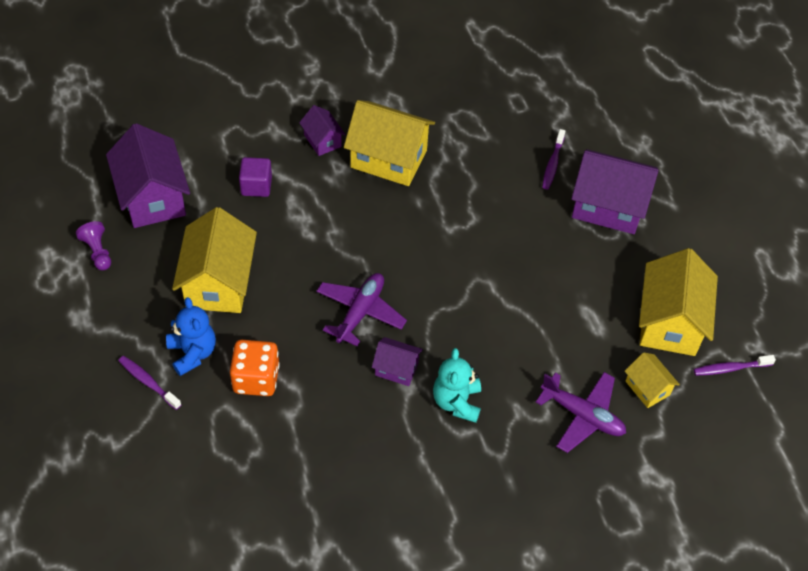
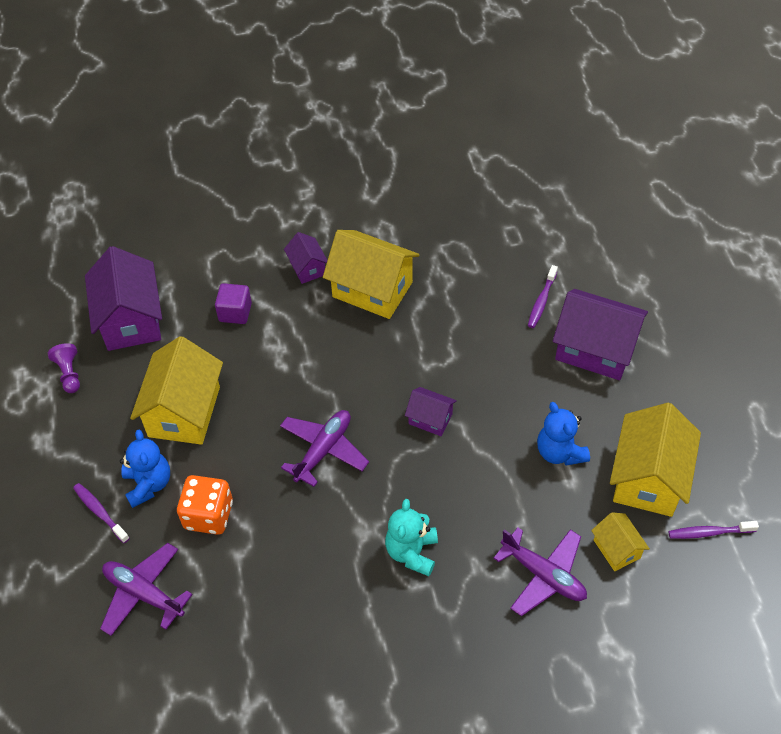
camera: 10 degrees right, 0 degrees up
(202, 455) = (144, 593): none -> purple plane
(396, 369) = (353, 513): purple house -> purple house (430, 419)
(585, 303) = (559, 452): none -> blue teddy bear

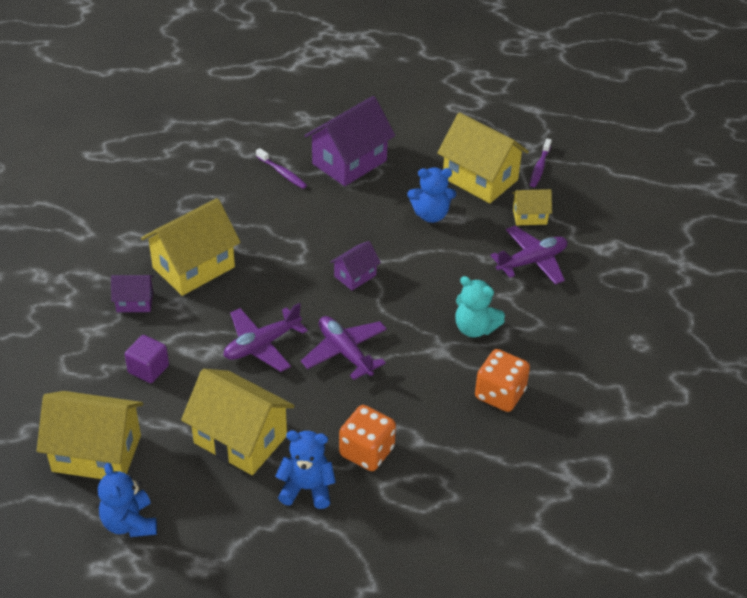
camera: 70 degrees left, 10 degrees down
(69, 374) = (129, 523): purple pawn -> blue teddy bear
(100, 512) = (316, 536): purple toothbrush -> none
(131, 320) = (96, 453): purple house -> yellow house
(144, 593) = (424, 522): purple plane -> purple plane (262, 345)
(330, 607) = (500, 394): none -> orange dice

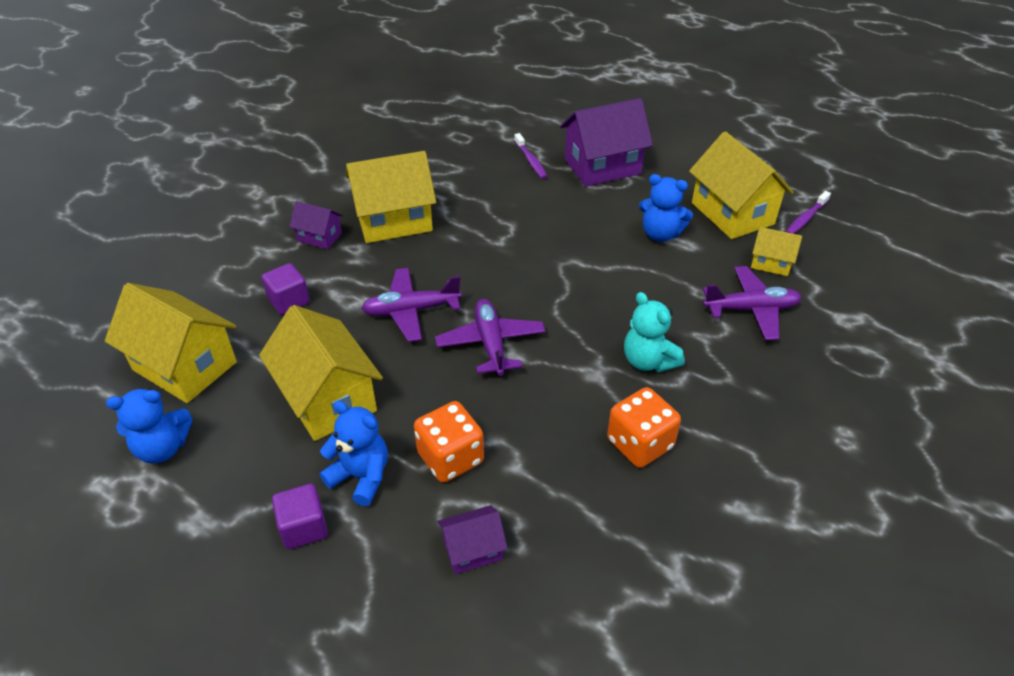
camera: 25 degrees right, 0 degrees up
(129, 523) = (162, 448): blue teddy bear -> blue teddy bear turned 105 degrees counterclockwise
(287, 539) = (304, 527): none -> purple cube
(355, 276) = (546, 271): purple house -> purple house (473, 550)

